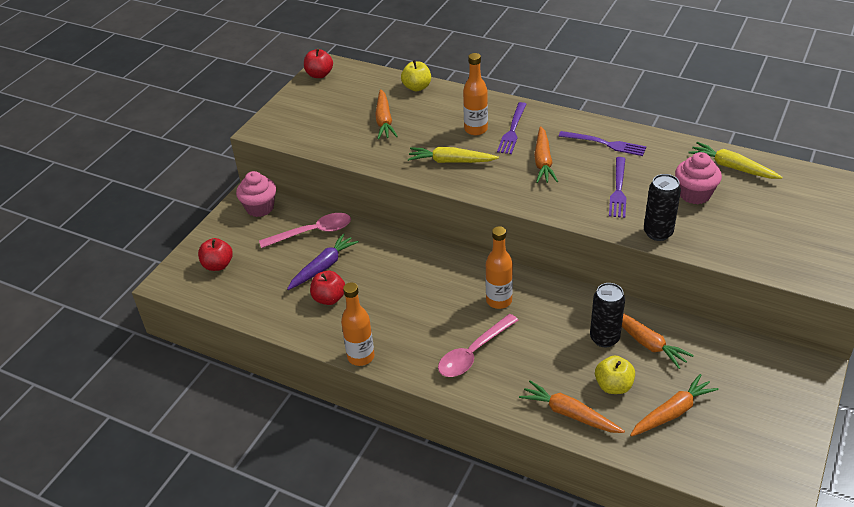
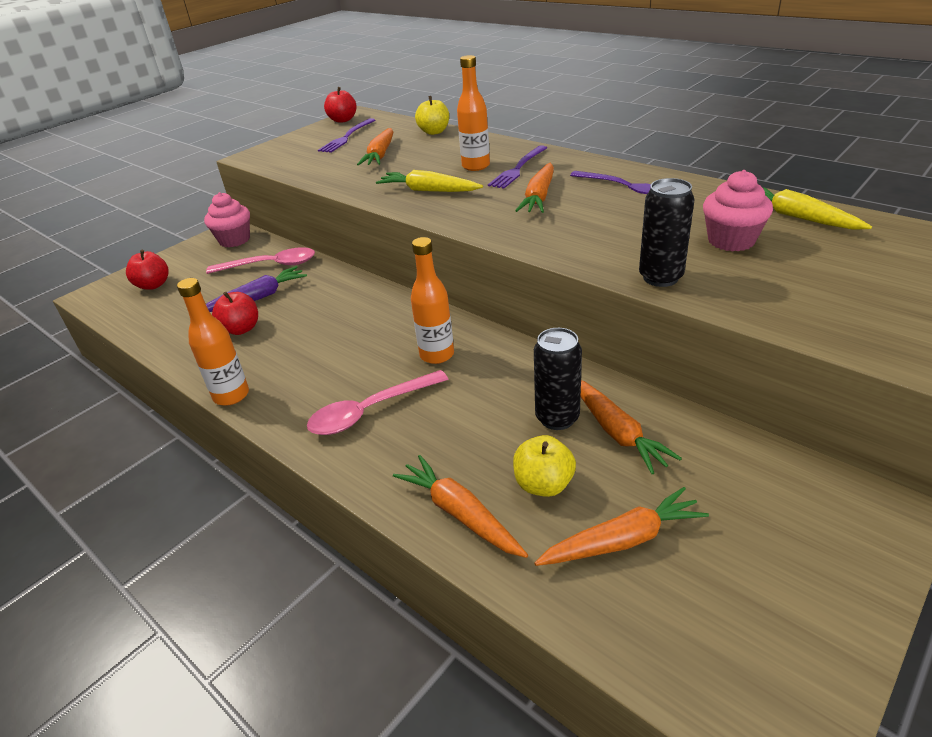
camera: 15 degrees right, 5 degrees down
(618, 189) = (623, 229): purple fork -> purple fork (347, 137)

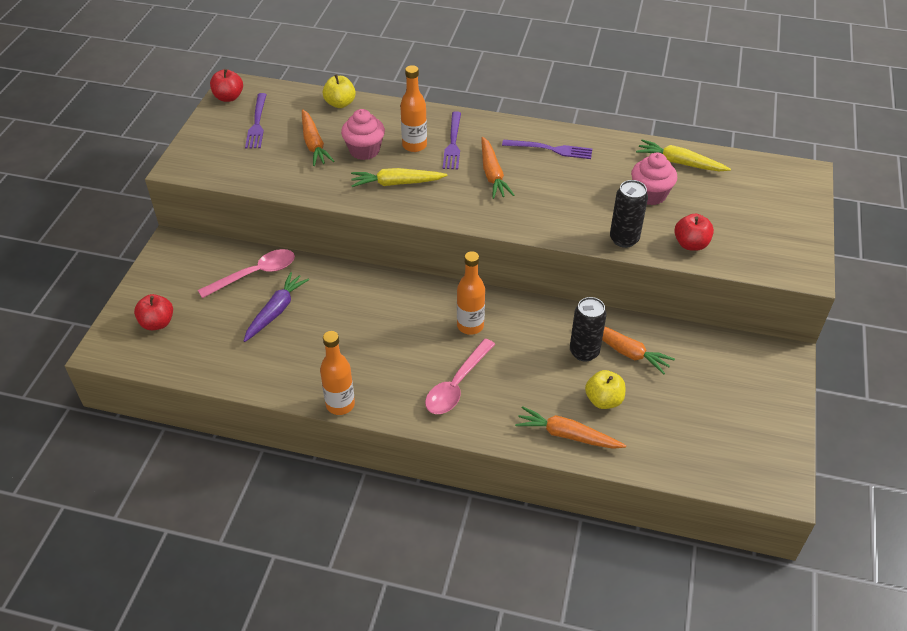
camera: 30 degrees left, 10 degrees up
(234, 240) = (189, 253): pink cupcake -> pink cupcake (364, 150)
(241, 329) = (291, 345): red apple -> red apple (691, 244)
(622, 540) = (665, 419): orange carrot -> none

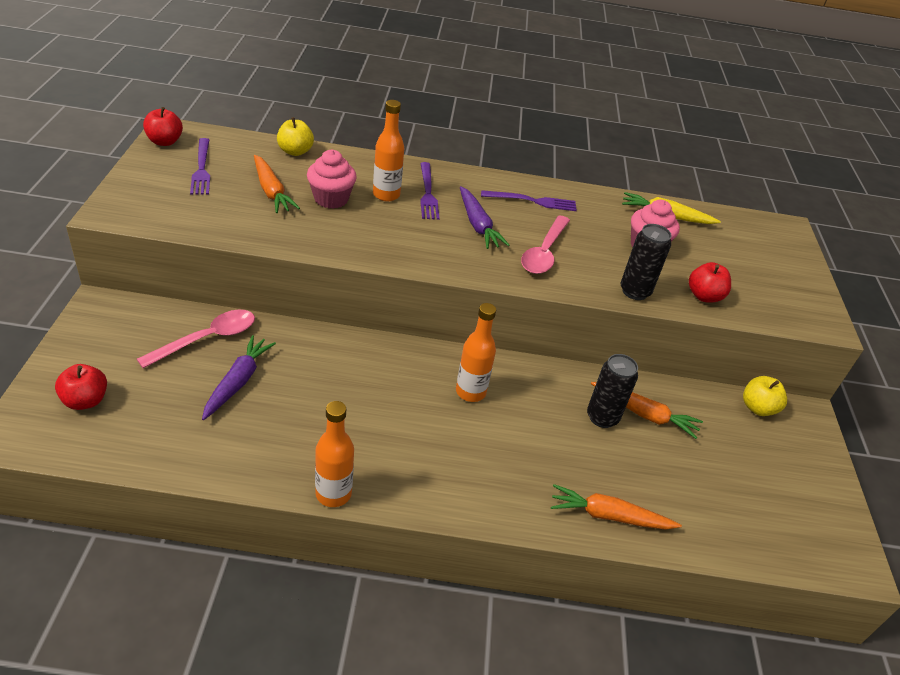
camera: 15 degrees left, 5 degrees down
(396, 183) = (374, 233): yellow carrot -> none
(457, 385) = (470, 462): pink spoon -> pink spoon (544, 252)
(492, 174) = (477, 225): orange carrot -> purple carrot
(603, 400) = (637, 472): yellow apple -> yellow apple (757, 408)

